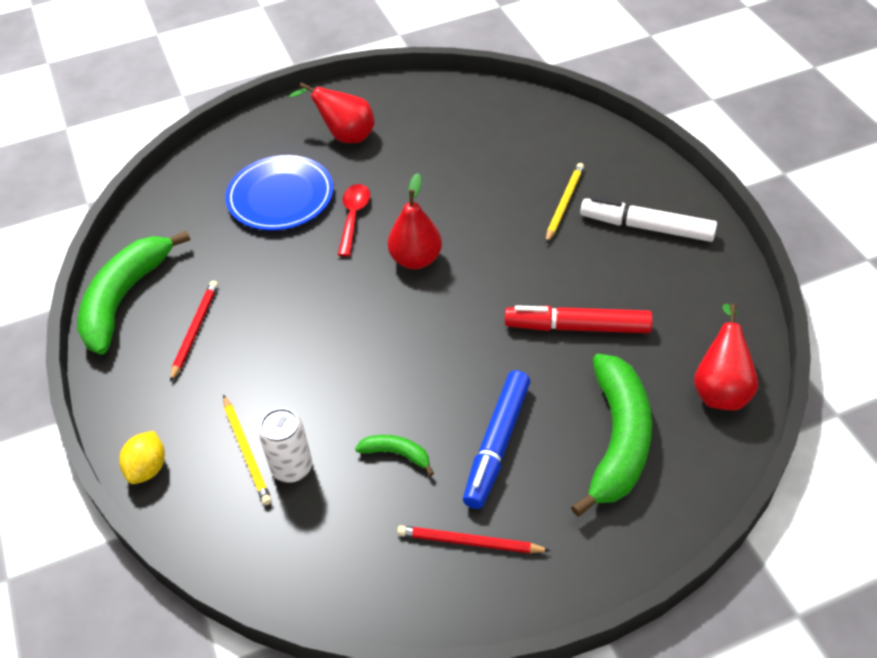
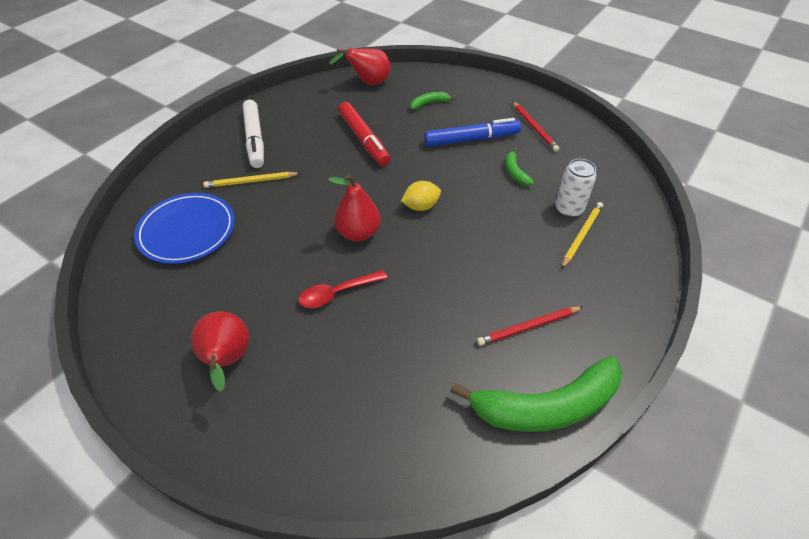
camera: 125 degrees left, 0 degrees up
(148, 468) = (644, 277): yellow lemon -> yellow lemon (421, 206)
(280, 197) = (344, 363): blue plate -> blue plate (187, 231)
(618, 439) = (429, 103): green banana -> green banana, size x0.44

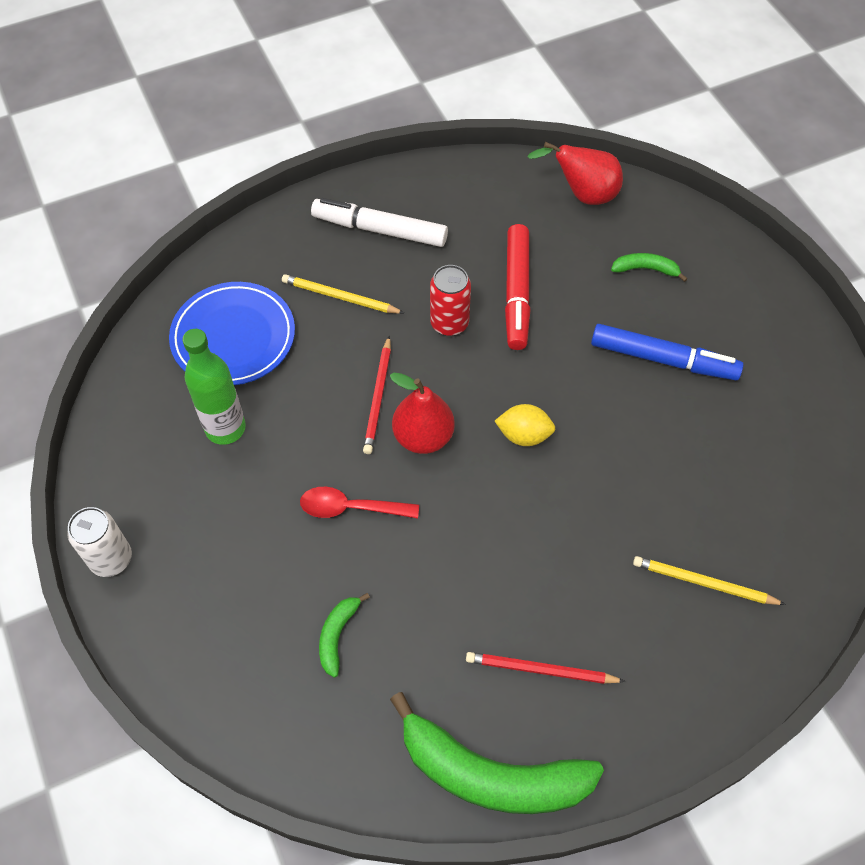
camera: 30 degrees right, 10 degrees up
(213, 286) = (225, 428): none -> green bottle
(227, 360) = (193, 531): red pear -> none
(255, 139) = (380, 230): white marker -> white marker turned 90 degrees clockwise
(333, 169) = (449, 323): none -> red can
(515, 172) = (686, 442): green banana -> green banana (337, 635)
(534, 127) = (769, 380): red pencil -> red pencil (378, 397)
(568, 209) = (716, 536): white can -> white can (111, 559)
(581, 235) = (703, 583): yellow pencil -> yellow pencil turned 135 degrees counterclockwise

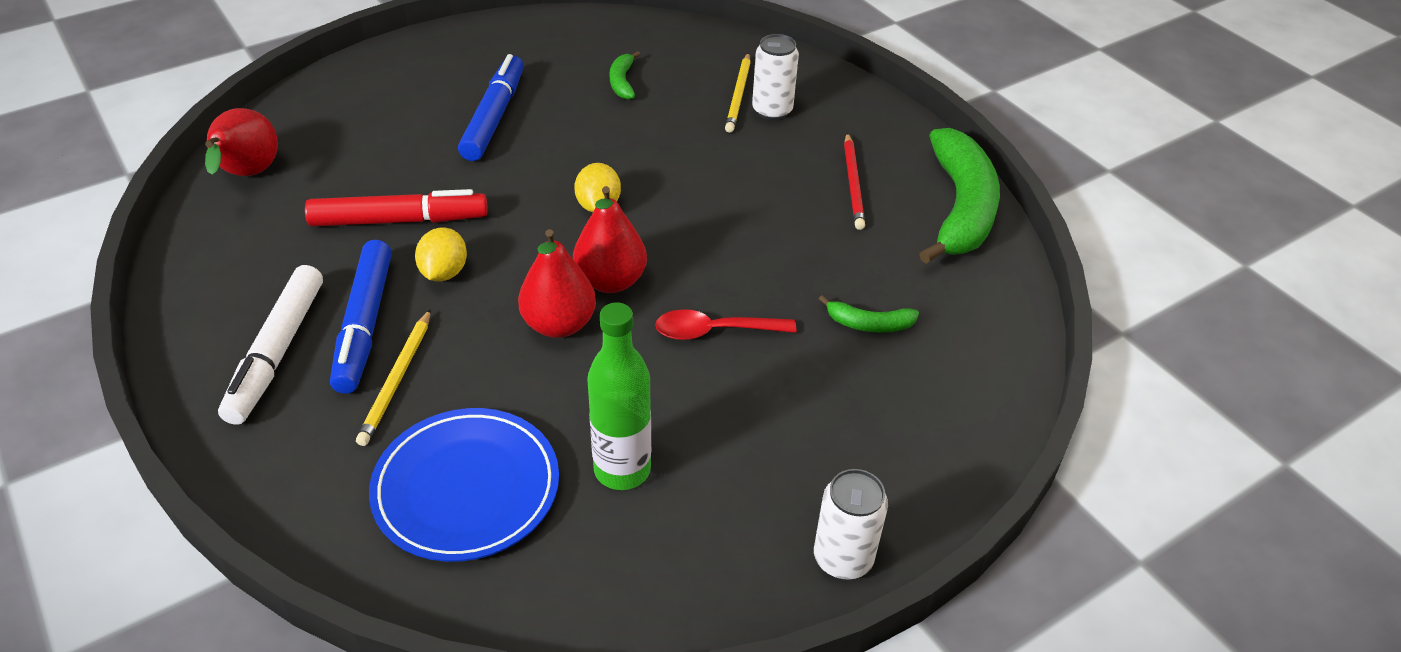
camera: 100 degrees left, 15 degrees down
(351, 508) = (715, 331): red spoon -> red spoon turned 90 degrees clockwise
(378, 397) = (559, 324): red pencil -> red pear
(399, 276) = (365, 324): none -> blue marker
(449, 323) = (444, 272): red can -> yellow lemon
(645, 269) = (371, 128): green banana -> green banana (622, 82)
(674, 613) = (772, 110): none -> white can

